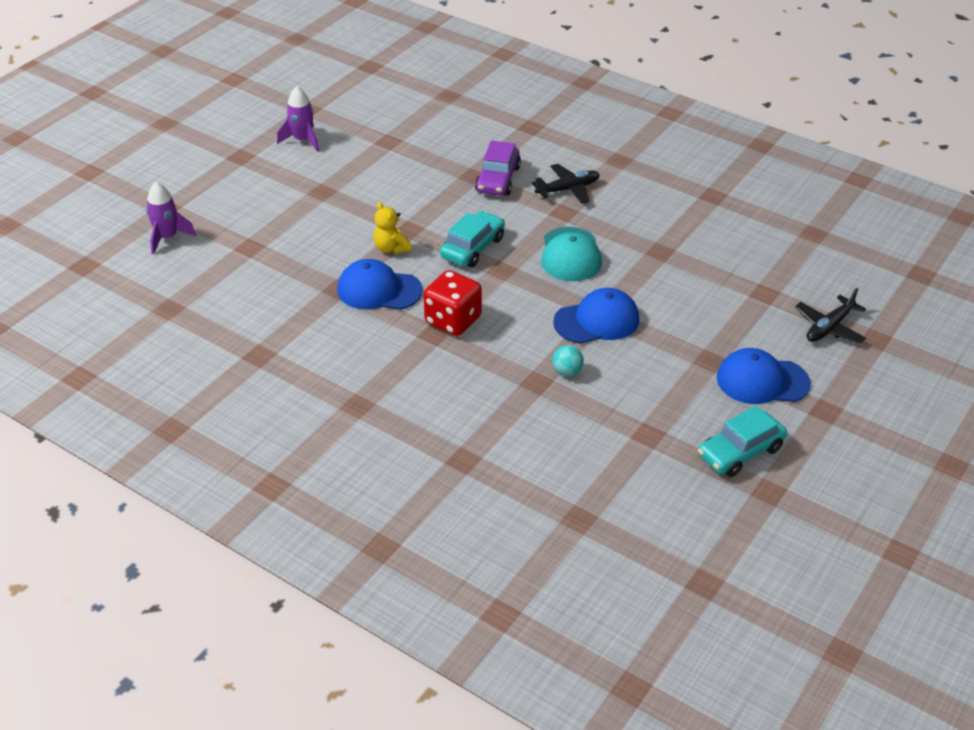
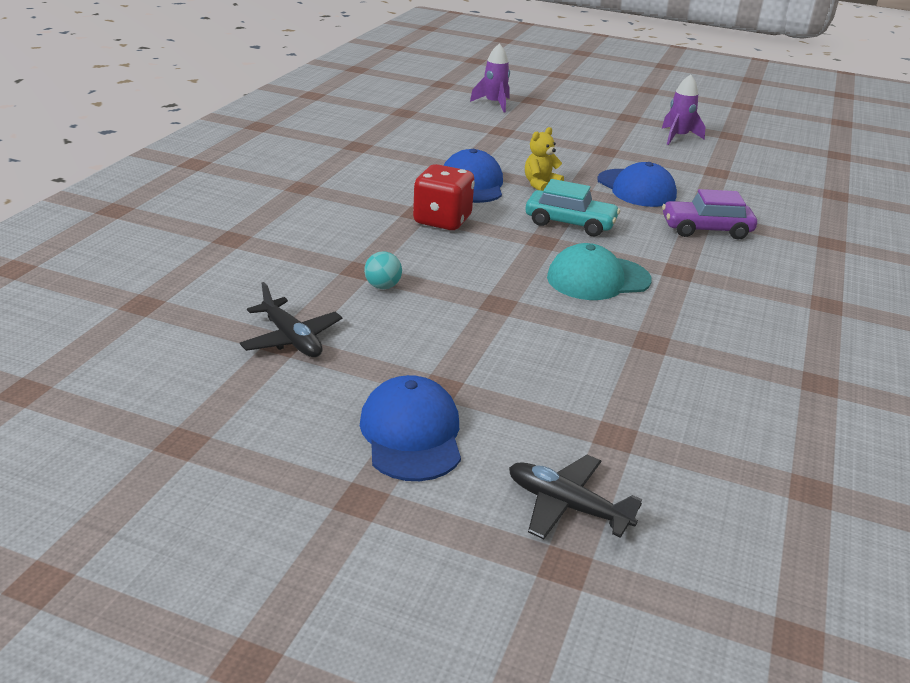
camera: 75 degrees right, 10 degrees down
(568, 189) = (727, 271): black plane -> black plane (291, 339)
(597, 321) = (482, 301): blue cap -> blue cap (636, 188)
(740, 452) = (258, 415): turquoise car -> none

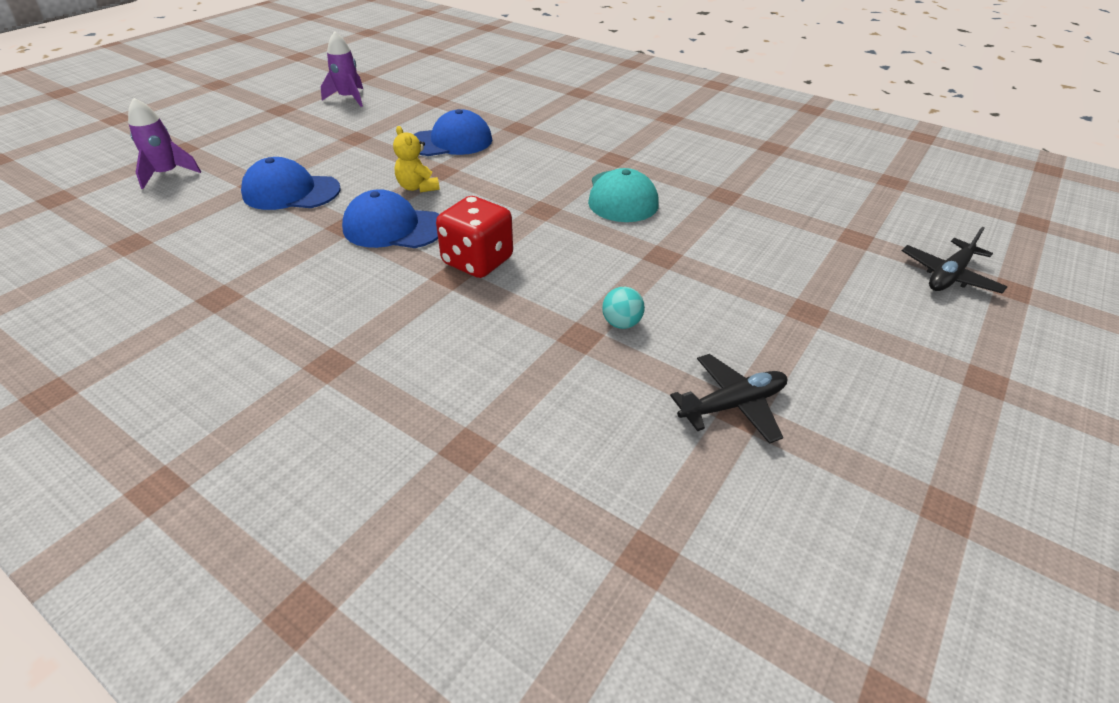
camera: 75 degrees left, 10 degrees up
(411, 434) = (884, 339): blue cap -> blue cap (291, 192)
(570, 223) = (510, 188): turquoise car -> none
(706, 229) = (543, 131): purple car -> none

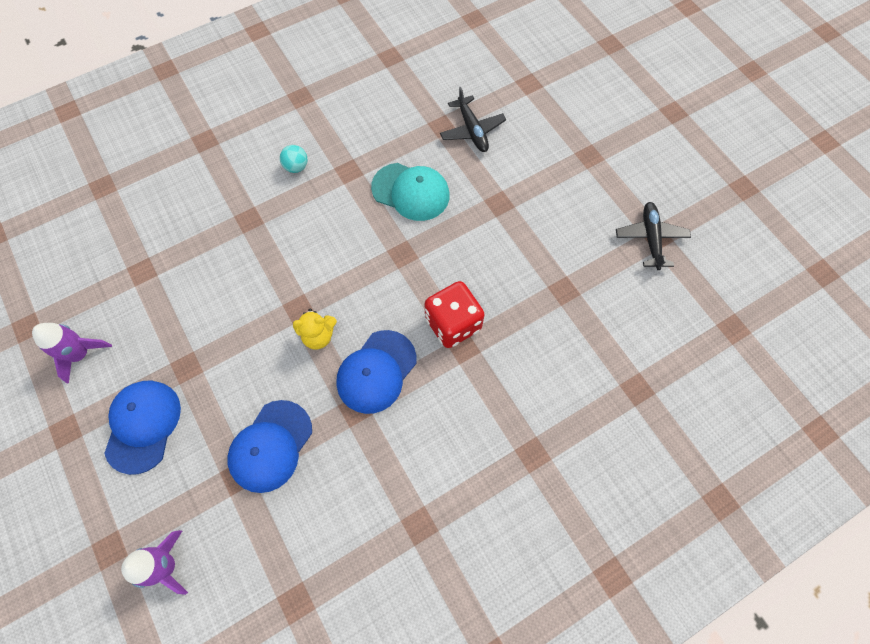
camera: 65 degrees left, 25 degrees up
(451, 142) = (245, 284): blue cap -> blue cap (143, 426)
(621, 323) = (560, 261): turquoise ball -> turquoise ball (296, 167)
(948, 276) = (586, 64): black plane -> black plane (472, 130)

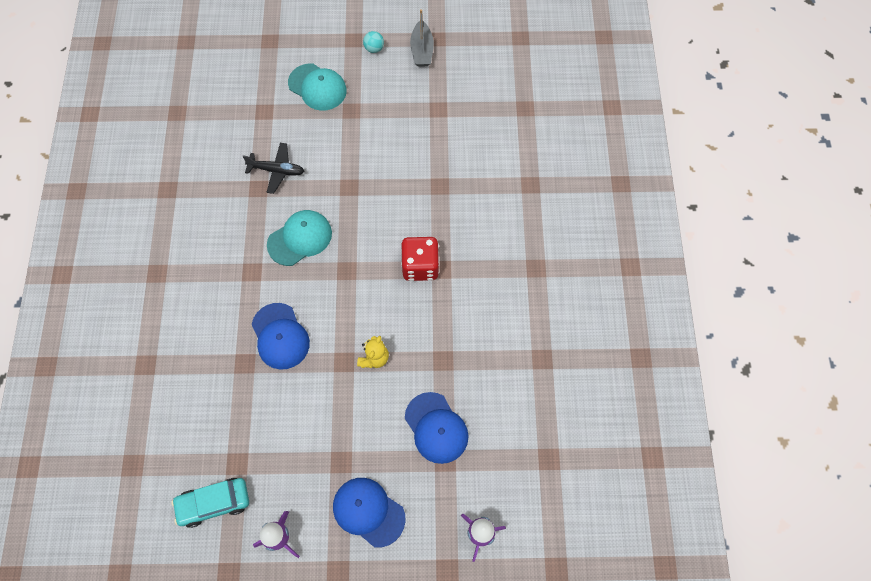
camera: 60 degrees left, 0 degrees up
(92, 274) = (214, 503): none -> turquoise car
(296, 167) = (221, 307): turquoise ball -> turquoise ball (374, 48)
(376, 371) = (424, 333): blue cap -> blue cap (280, 336)
(592, 112) = (317, 87): none -> turquoise cap
(650, 238) = (436, 114): black plane -> none
(717, 181) = (422, 50): none -> grey boat

